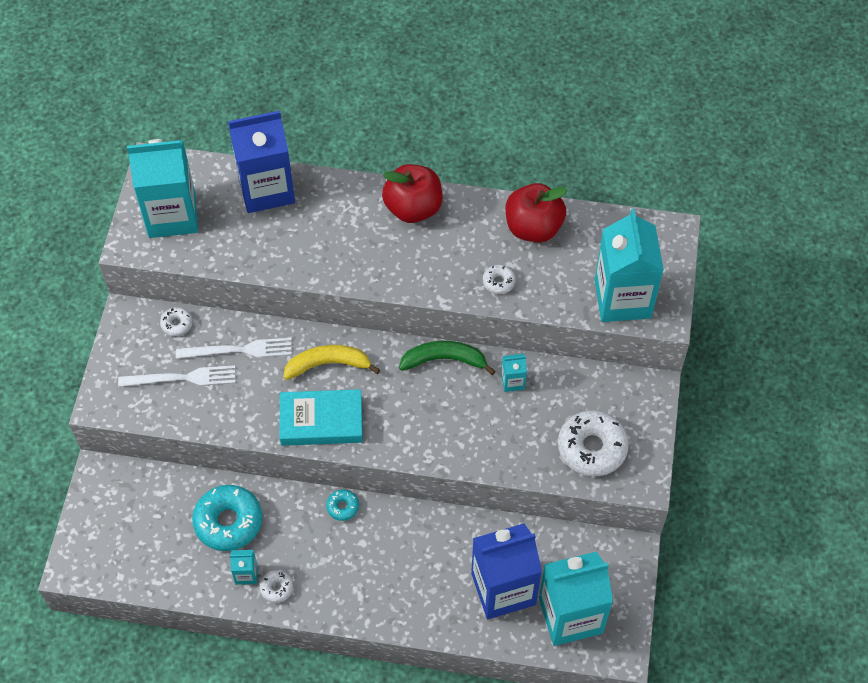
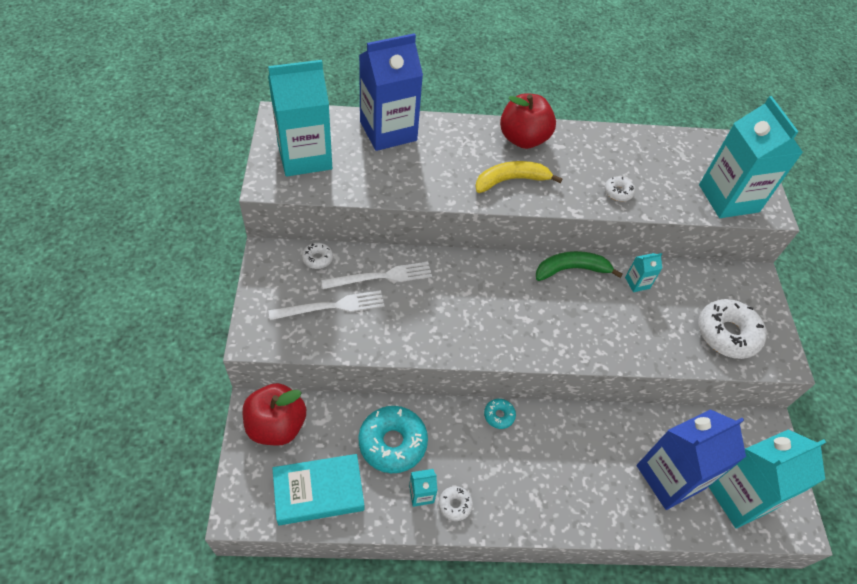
camera: 15 degrees left, 5 degrees down
(321, 421) = (475, 334): turquoise book -> turquoise book (318, 492)
(328, 364) = (468, 282): yellow banana -> yellow banana (511, 180)
(533, 228) = (631, 148): red apple -> red apple (276, 425)

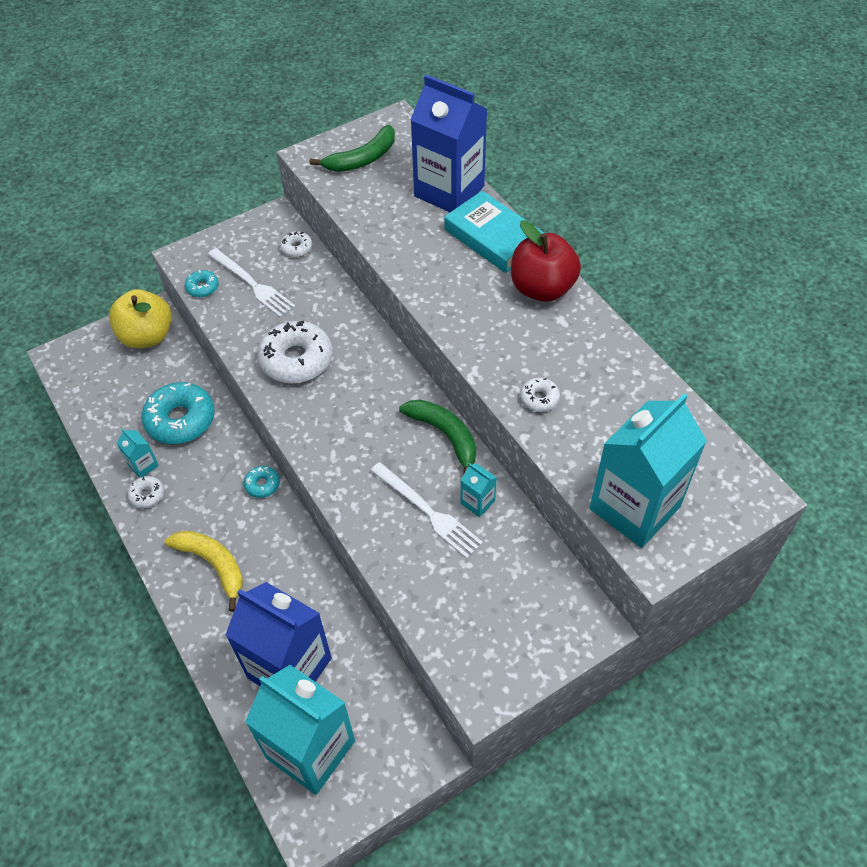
camera: 65 degrees right, 0 degrees up
(276, 425) = (147, 336): red apple -> yellow apple
(304, 156) = (362, 159): turquoise carton -> green banana
(304, 342) = (202, 287): none -> turquoise donut
(318, 492) = (104, 395): turquoise book -> turquoise book (493, 237)
(381, 277) = (312, 298): white fork -> white fork (428, 512)
(511, 180) = (470, 306): yellow banana -> yellow banana (213, 565)
(727, 334) = (474, 619): white donut -> white donut (296, 360)

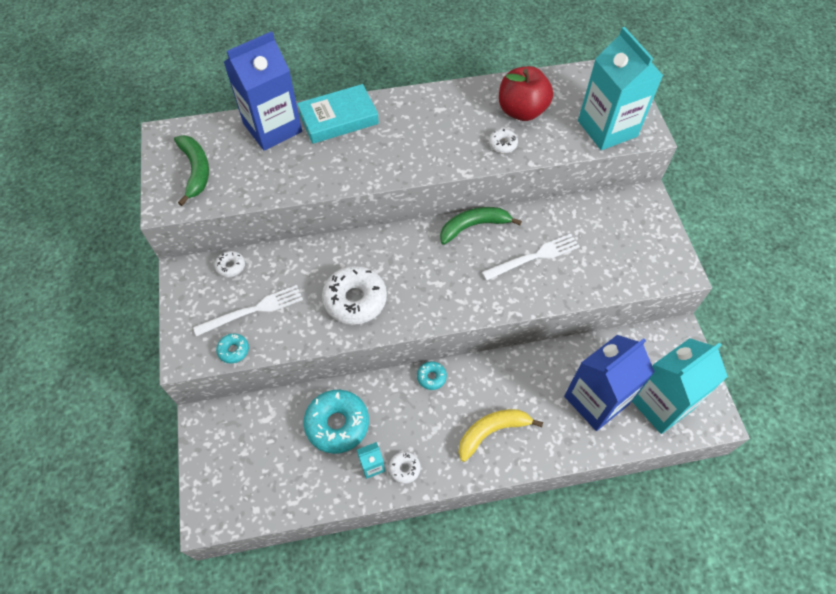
camera: 70 degrees left, 5 degrees up
(147, 336) = (226, 432): yellow apple -> none
(477, 502) = (537, 226): turquoise carton -> none
(542, 288) = (404, 109): red apple -> red apple (521, 111)

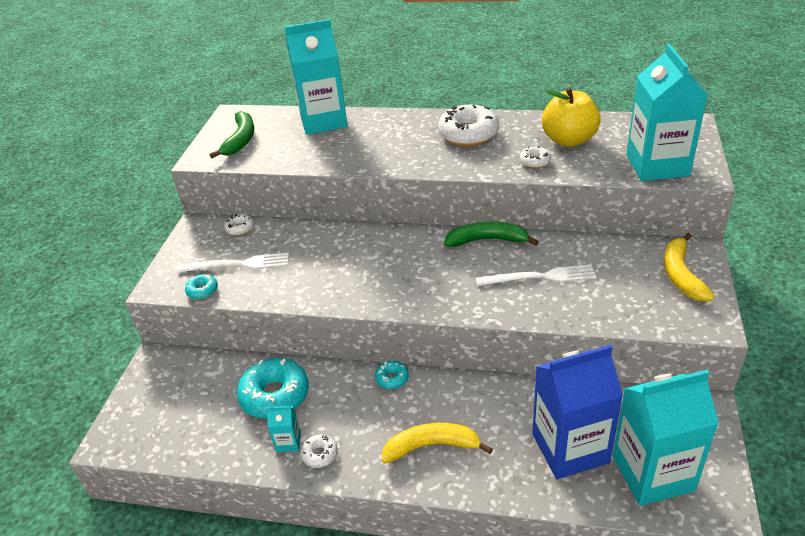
camera: 25 degrees right, 20 degrees down
(272, 128) = (323, 121): blue carton -> turquoise carton
(338, 119) = (385, 123): turquoise book -> none
(355, 300) = (336, 275): white donut -> white donut (468, 134)
(521, 111) = (569, 140): red apple -> yellow apple
(643, 227) = (681, 274): none -> yellow banana

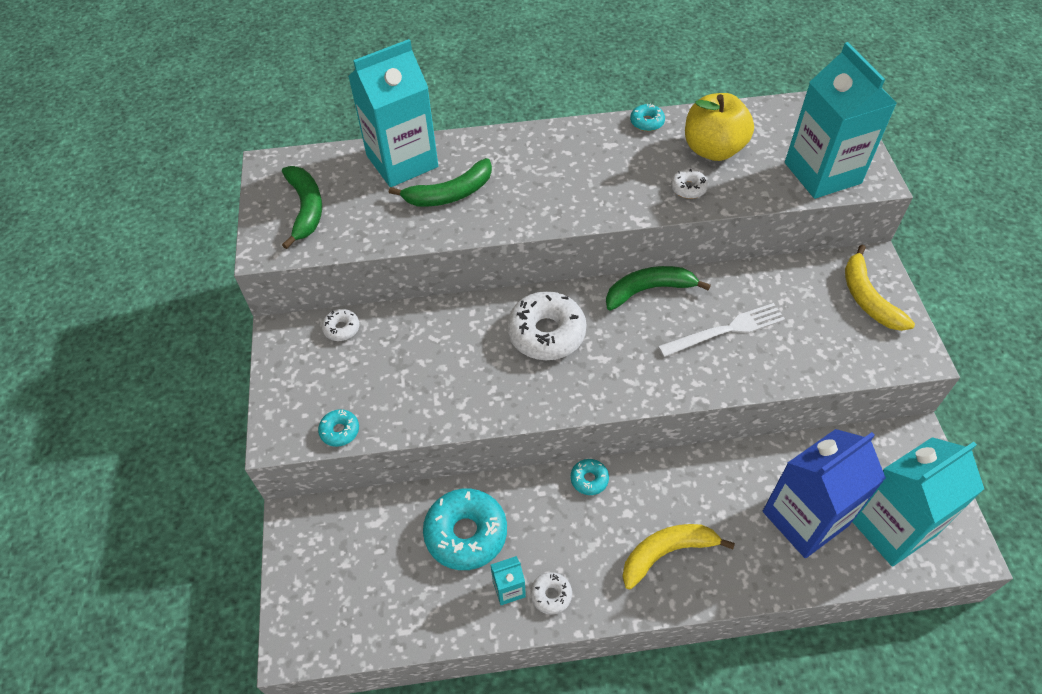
camera: 20 degrees left, 15 degrees up
(238, 264) = (366, 383): white fork -> none
(346, 143) = (450, 194): none -> green banana
(468, 134) = (593, 157): white donut -> white donut (546, 333)
(523, 118) = (647, 122): none -> turquoise donut

